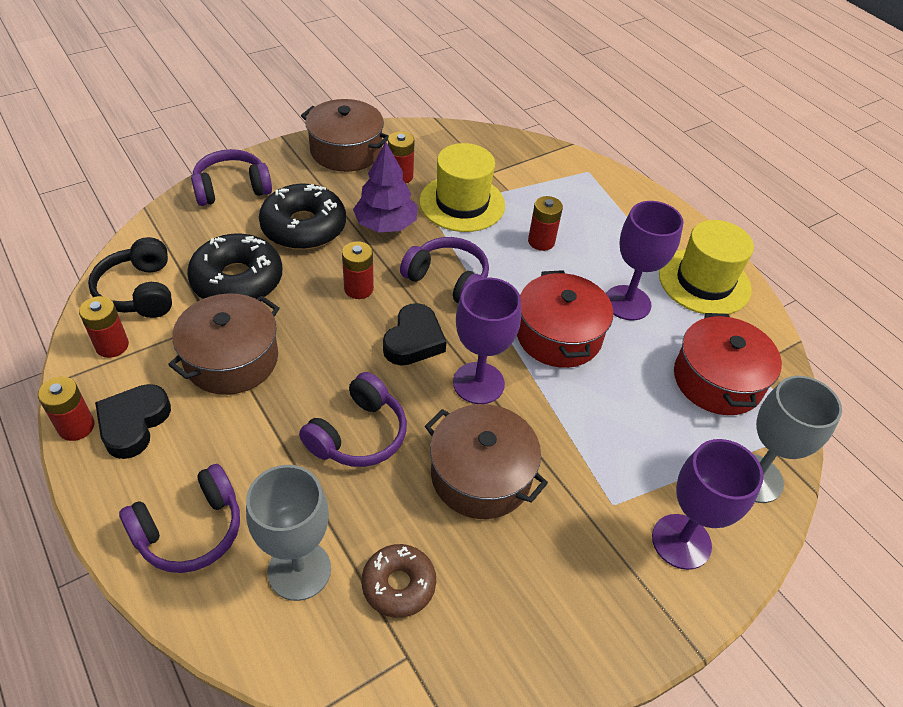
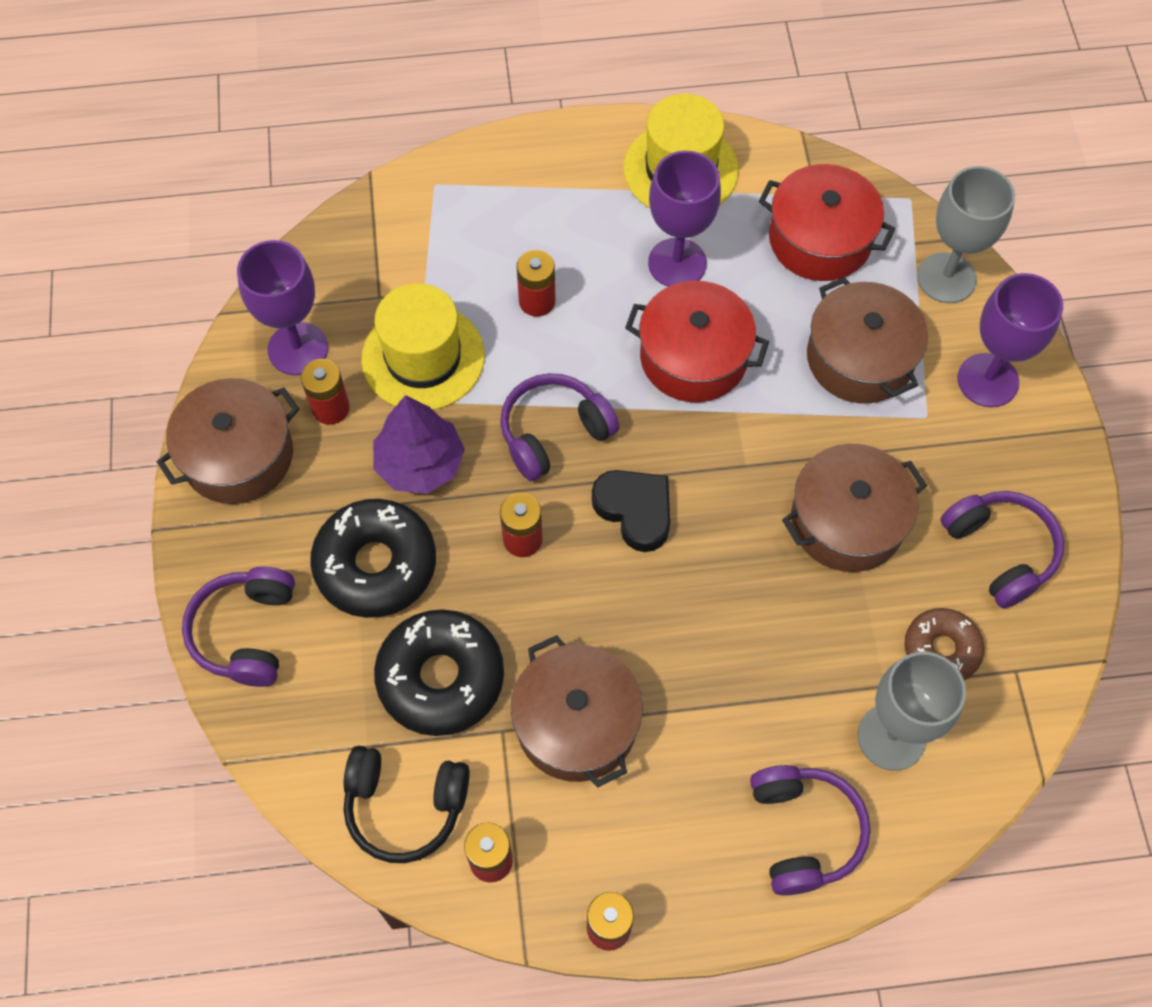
camera: 60 degrees left, 15 degrees up
(133, 423) = (631, 860): black heart -> none
(358, 434) = (746, 621): purple headphones -> purple headphones (999, 551)
(478, 383) = (726, 470): purple goblet -> purple goblet (298, 349)
(633, 439) = (860, 358): none -> brown pot

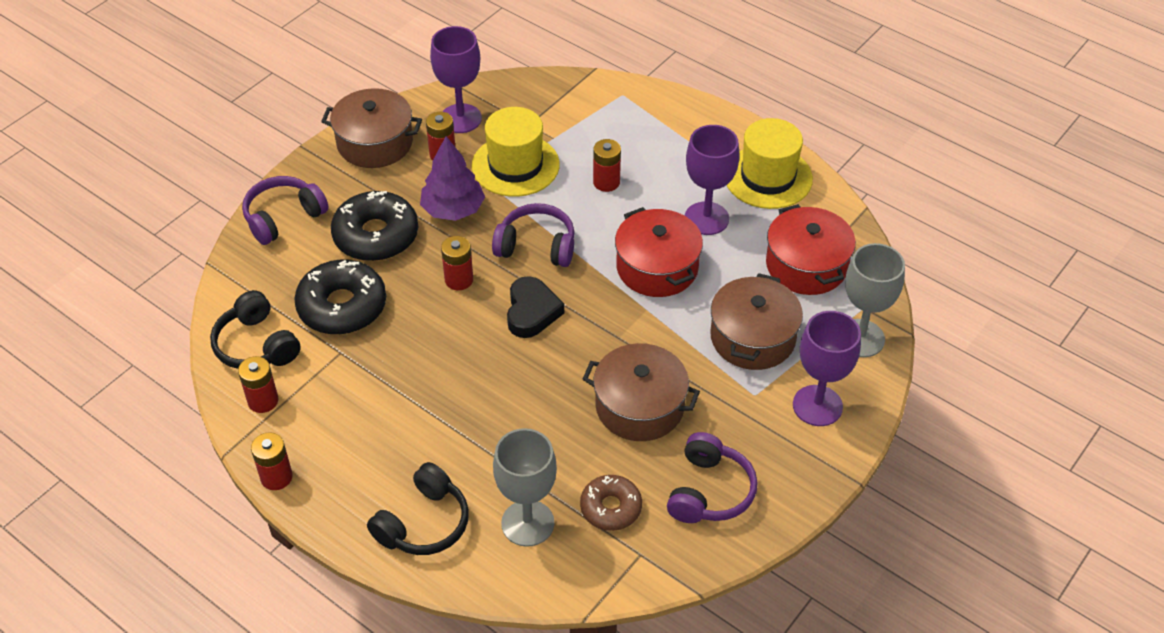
camera: 45 degrees right, 15 degrees down
(576, 723) = (378, 379): brown pot -> none
(803, 832) = (423, 523): purple headphones -> black headphones

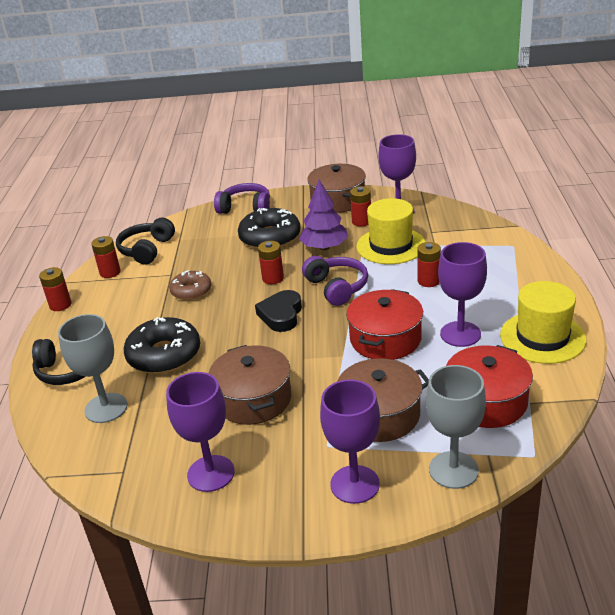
camera: 55 degrees right, 15 degrees down
(342, 306) = (204, 257): black donut -> black donut (164, 355)
(532, 311) = (281, 315): black heart -> black heart turned 135 degrees clockwise
(611, 508) = (151, 435): brown donut -> brown donut (191, 291)
(709, 491) = (211, 473): purple headphones -> purple goblet

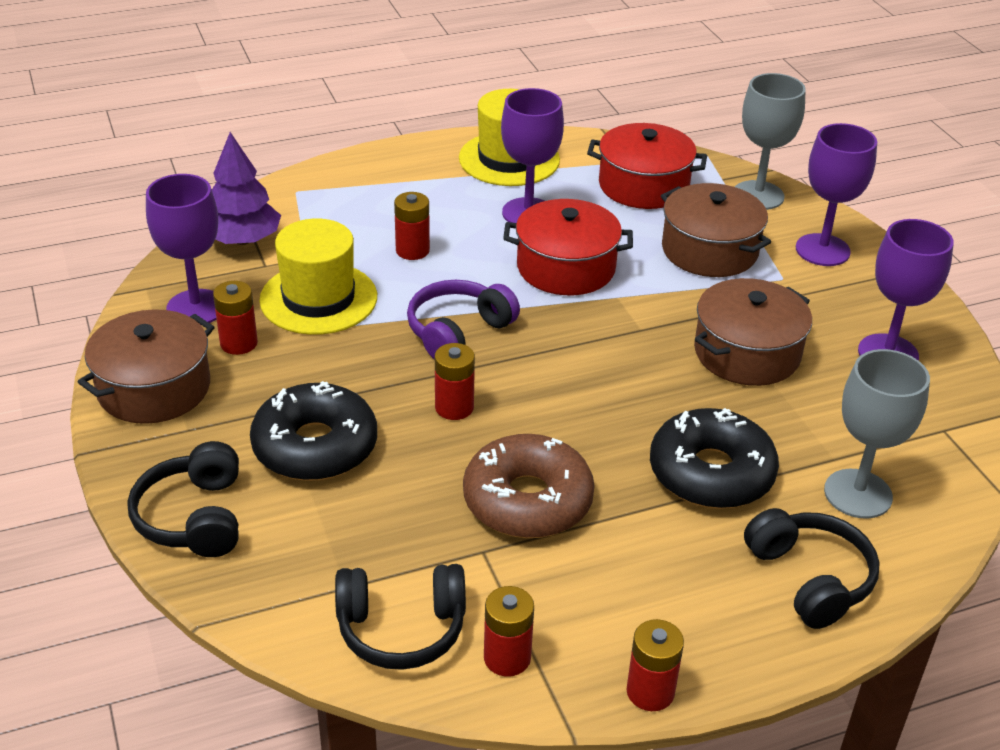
camera: 115 degrees left, 5 degrees up
(191, 291) = (527, 500): brown donut -> brown donut, size x1.63
(245, 208) = (194, 517): purple headphones -> black headphones
(281, 315) = (553, 373): black heart -> none
(324, 247) = (338, 369): purple tree -> purple tree (243, 240)

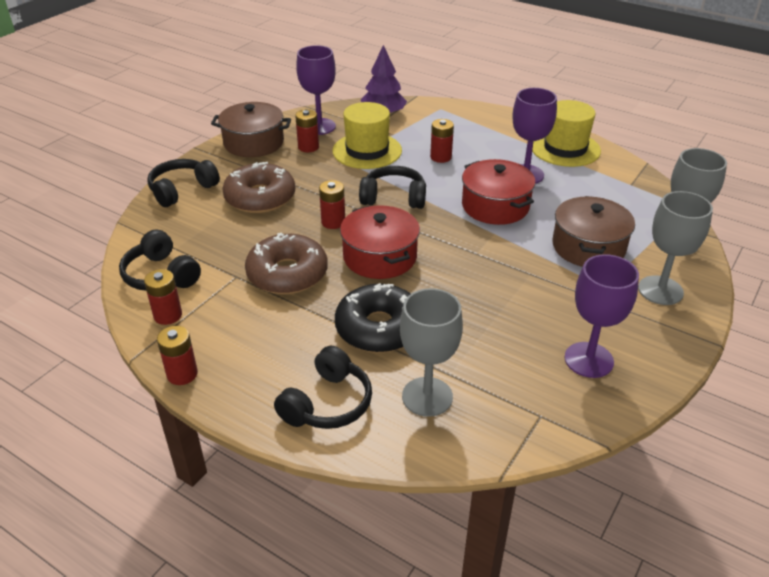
camera: 55 degrees right, 0 degrees up
(315, 446) = (260, 198): black donut -> brown donut
(458, 332) = (393, 198): purple headphones -> black headphones
(643, 185) = (615, 199): red pot -> red pot (380, 257)
(747, 353) = (507, 300): brown pot -> none
(822, 250) = (660, 290): purple goblet -> grey goblet

